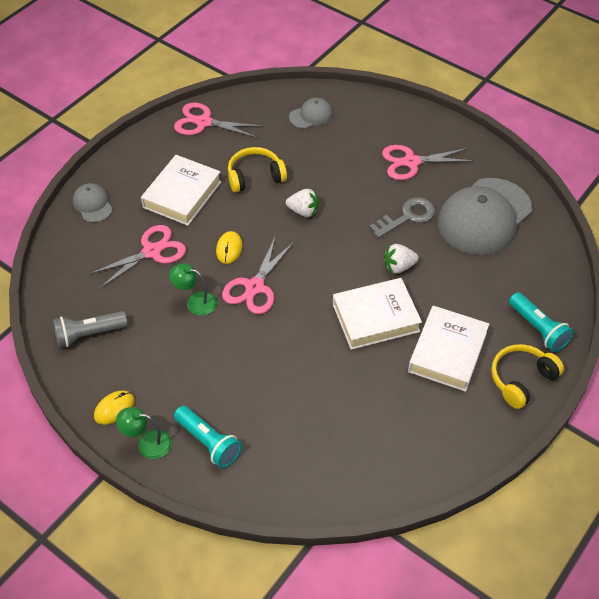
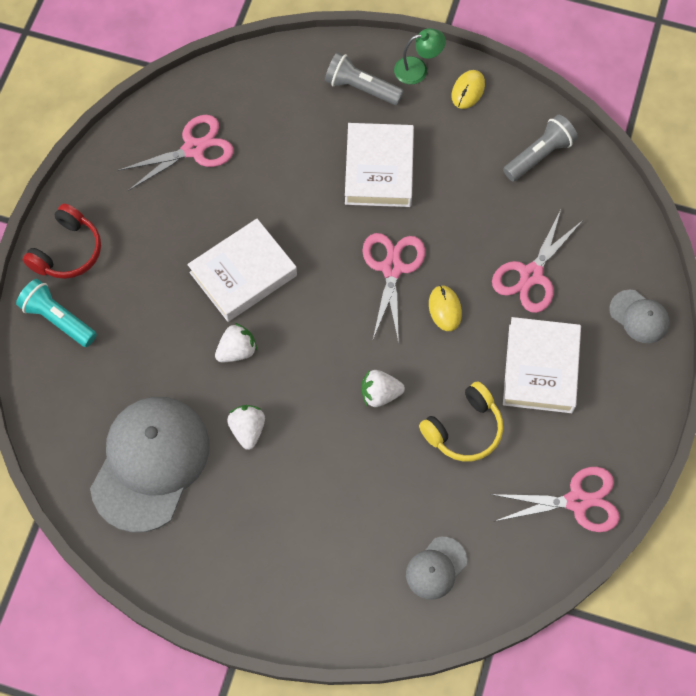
camera: 160 degrees right, 15 degrees up
(195, 302) = (449, 228): green lamp -> none
(208, 442) = (361, 88): turquoise flashlight -> grey flashlight
(407, 217) = (247, 430): grey key -> white strawberry
(411, 162) = (268, 526): pink scissors -> pink scissors (193, 149)
(447, 352) = (153, 257): white book -> white book (379, 169)
(521, 379) = (67, 251): yellow headphones -> red headphones

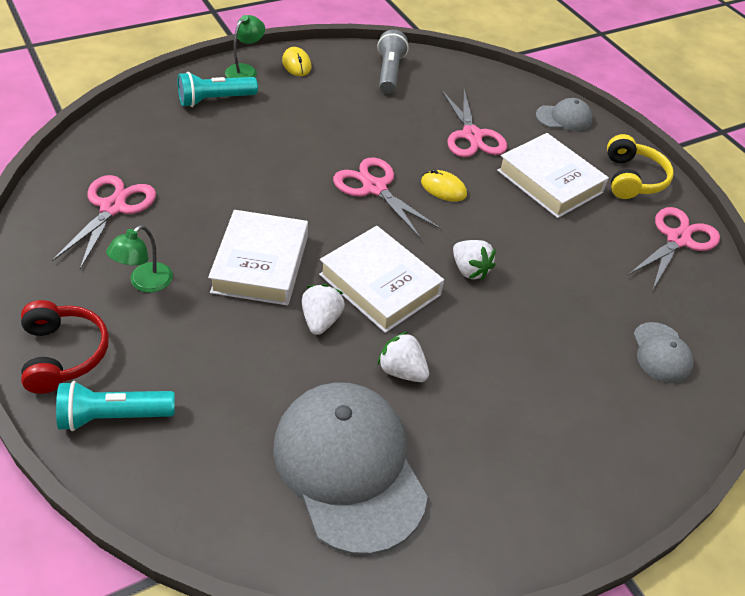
camera: 50 degrees left, 20 degrees down
(158, 232) = (144, 283): none -> green lamp
(361, 88) = (215, 100): grey flashlight -> turquoise flashlight
(379, 169) = (288, 137): white book -> white book (380, 285)
(380, 394) = (469, 270): white strawberry -> white strawberry turned 75 degrees counterclockwise
(464, 429) = (554, 250): yellow headphones -> yellow headphones (632, 179)

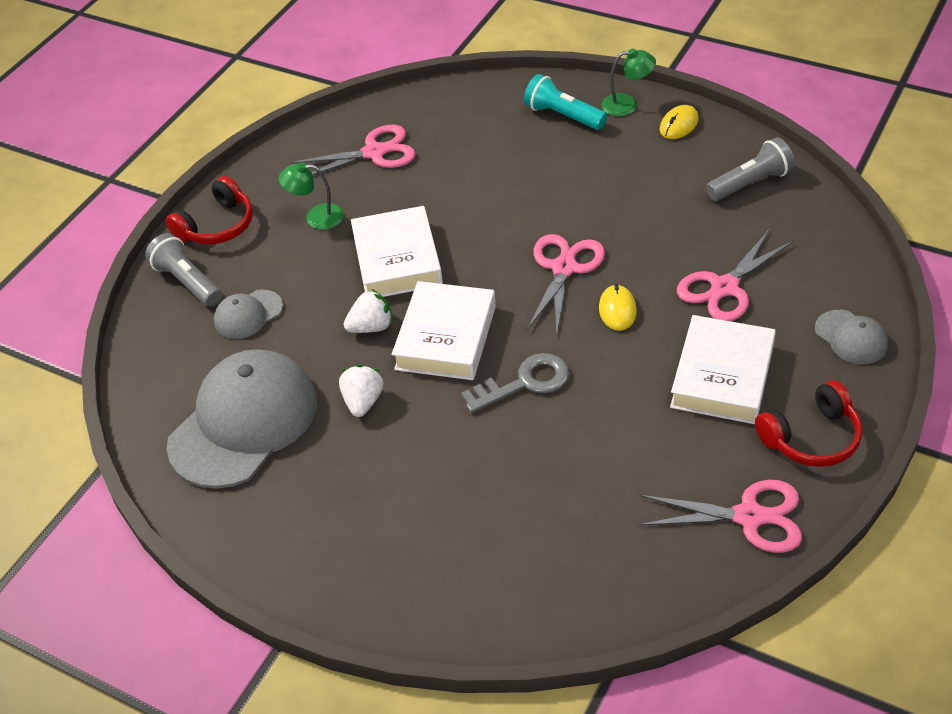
camera: 65 degrees right, 0 degrees up
(113, 416) = (187, 282): turquoise flashlight -> grey flashlight
(260, 264) = (397, 260): white book -> white book turned 75 degrees counterclockwise
(469, 270) = (525, 382): white strawberry -> grey key
(632, 179) = (811, 437): yellow headphones -> red headphones
(661, 353) = (556, 568): grey cap -> grey cap (248, 314)

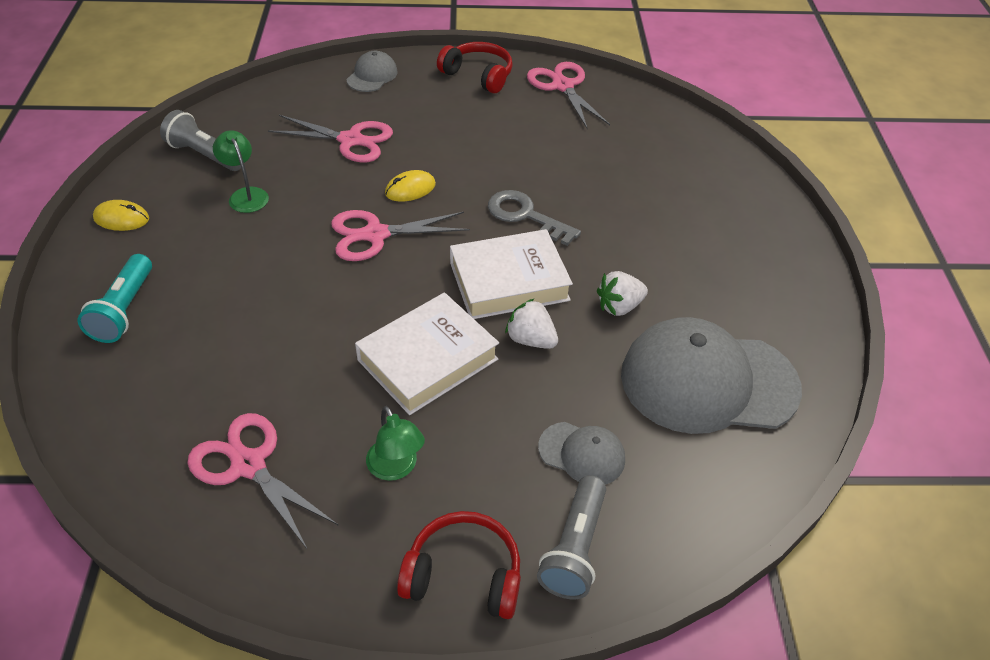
camera: 125 degrees left, 0 degrees up
(627, 104) = (91, 265): green lamp -> green lamp (245, 195)
(722, 376) = (448, 121): white book -> none

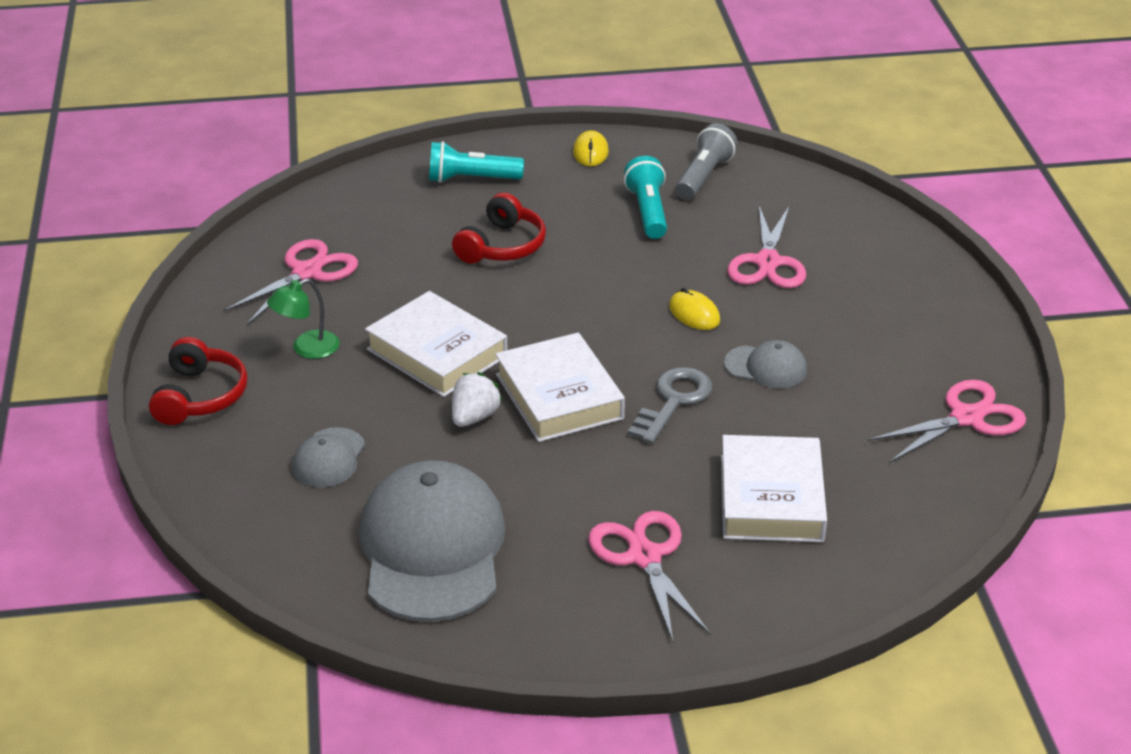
camera: 85 degrees right, 10 degrees down
(245, 195) = (648, 212): green lamp -> turquoise flashlight
(372, 76) = (907, 260): grey cap -> grey cap (766, 367)
(375, 235) = (609, 300): pink scissors -> pink scissors (644, 557)
(478, 75) = (953, 342): red headphones -> red headphones (502, 246)
(574, 548) = (224, 457): grey flashlight -> none
(619, 306) = (536, 479): white strawberry -> none
(644, 184) = (771, 498): none -> white book

